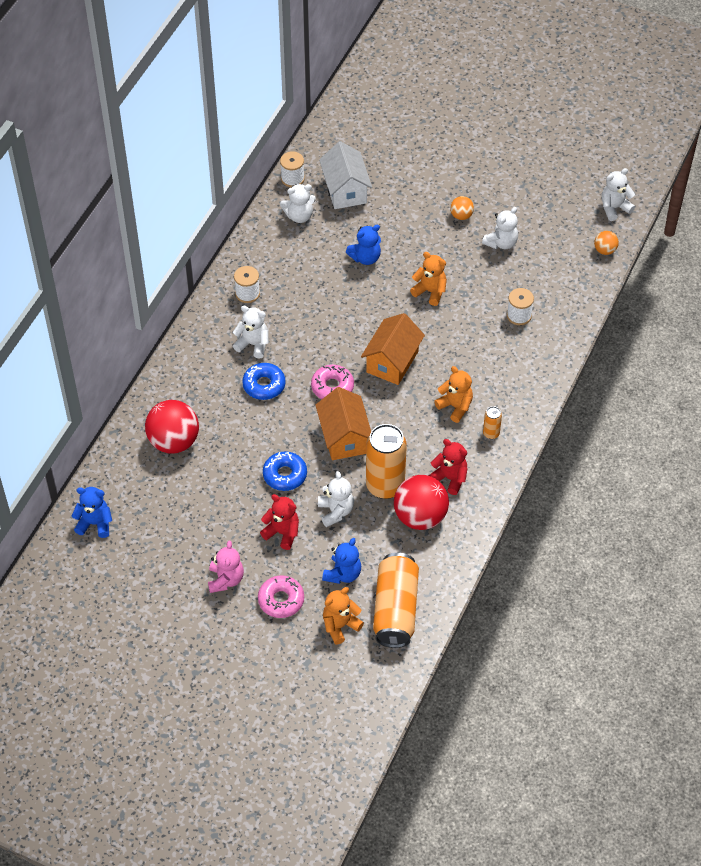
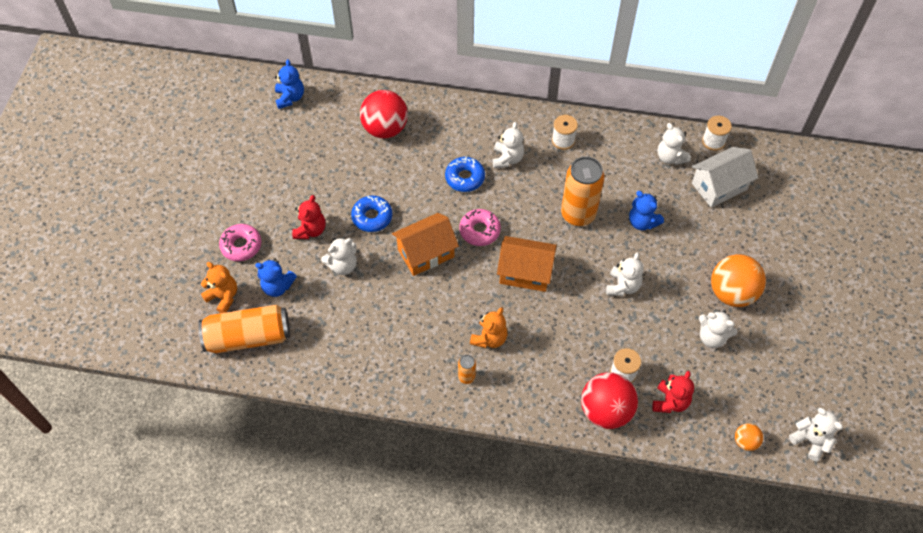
camera: 75 degrees right, 5 degrees up
(225, 579) = (254, 200): pink teddy bear -> none
(385, 486) = (380, 298): orange can -> orange can (578, 214)
(420, 517) = (353, 335): red ball -> red ball (606, 410)
(430, 291) = (622, 286): orange teddy bear -> white teddy bear
(450, 478) = (403, 351): red teddy bear -> red teddy bear (670, 402)
(461, 216) = (732, 293): orange ball -> orange ball, size x2.06

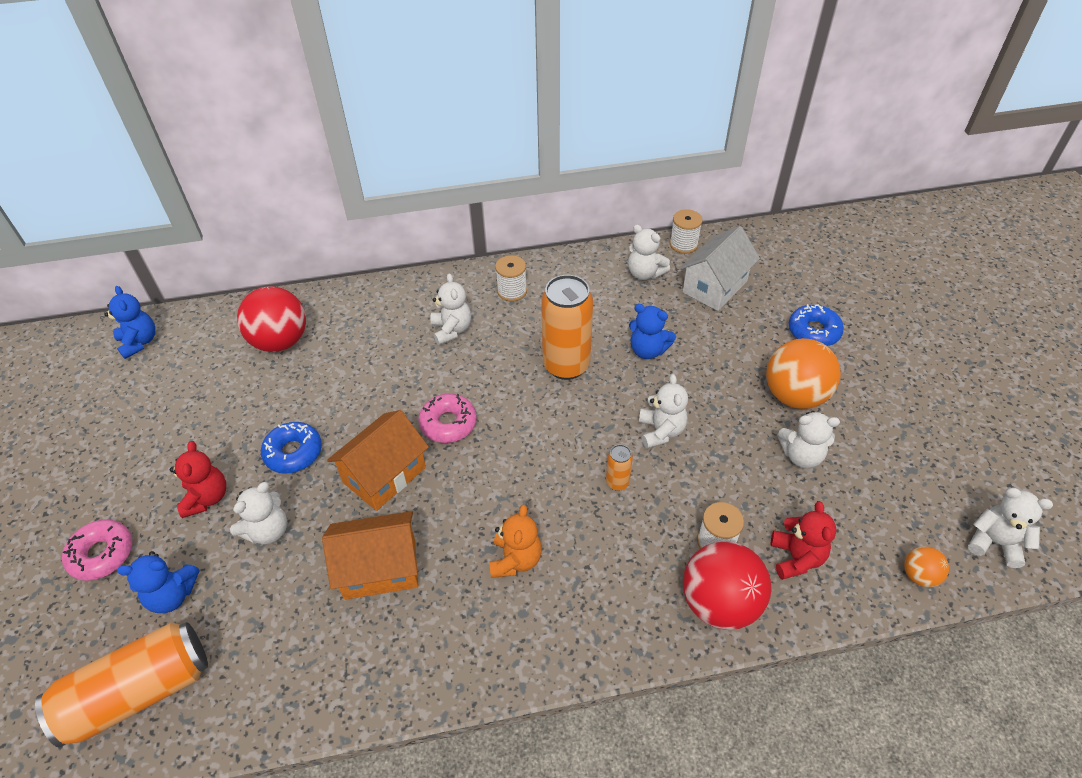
camera: 20 degrees left, 10 degrees down
(223, 297) = (85, 642): orange teddy bear -> none
(465, 178) = (405, 367): blue donut -> blue donut (813, 331)
(466, 377) = (504, 628): orange can -> orange can (617, 482)
(525, 272) = (529, 456): orange house -> orange house (380, 568)

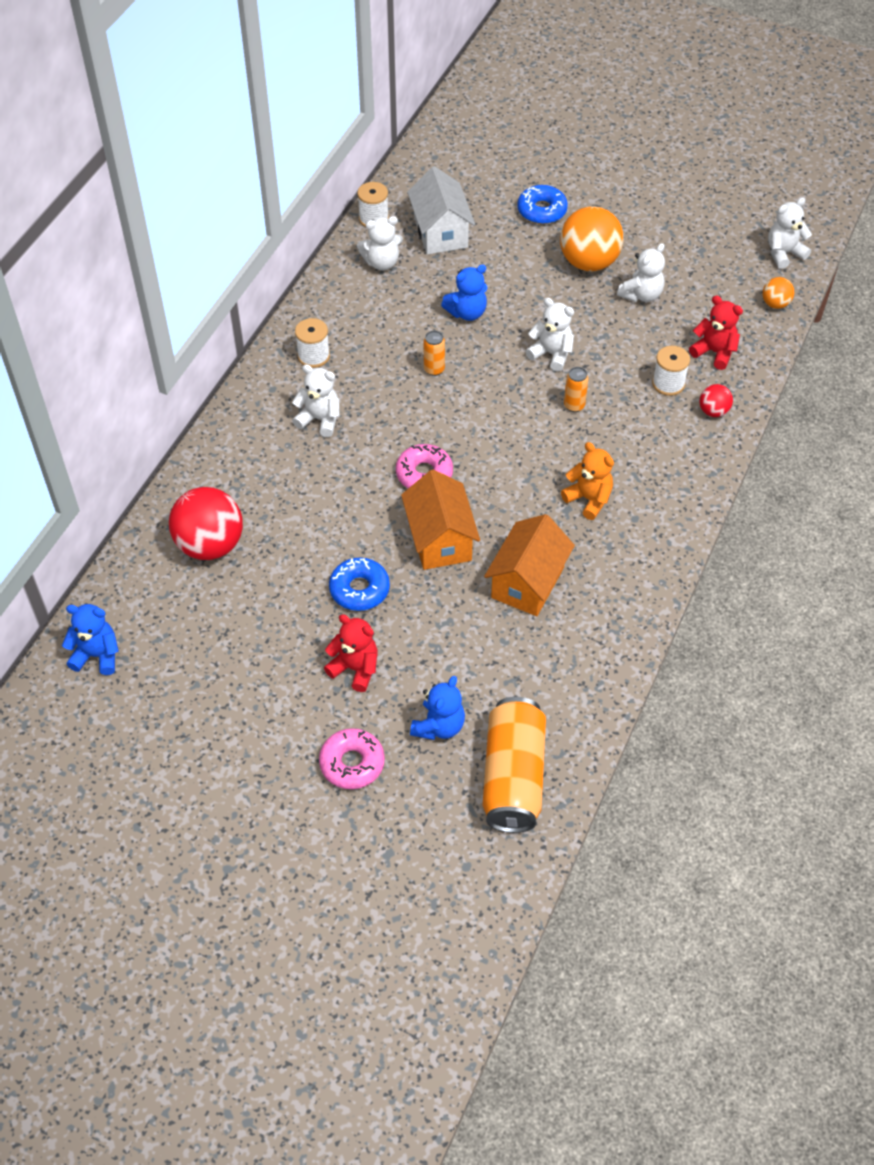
camera: 55 degrees left, 5 degrees up
(268, 531) = (429, 639): white teddy bear -> none
(566, 365) = (434, 369): orange can -> orange can, size x0.44
(719, 603) = (713, 411): red ball -> red ball, size x0.49

